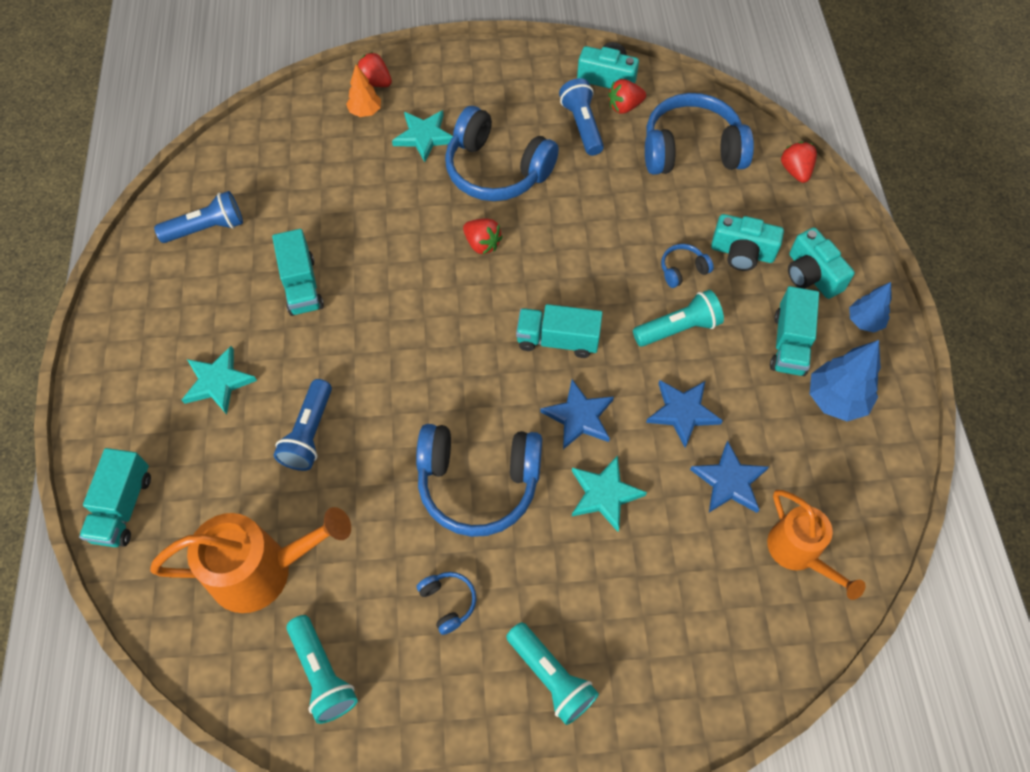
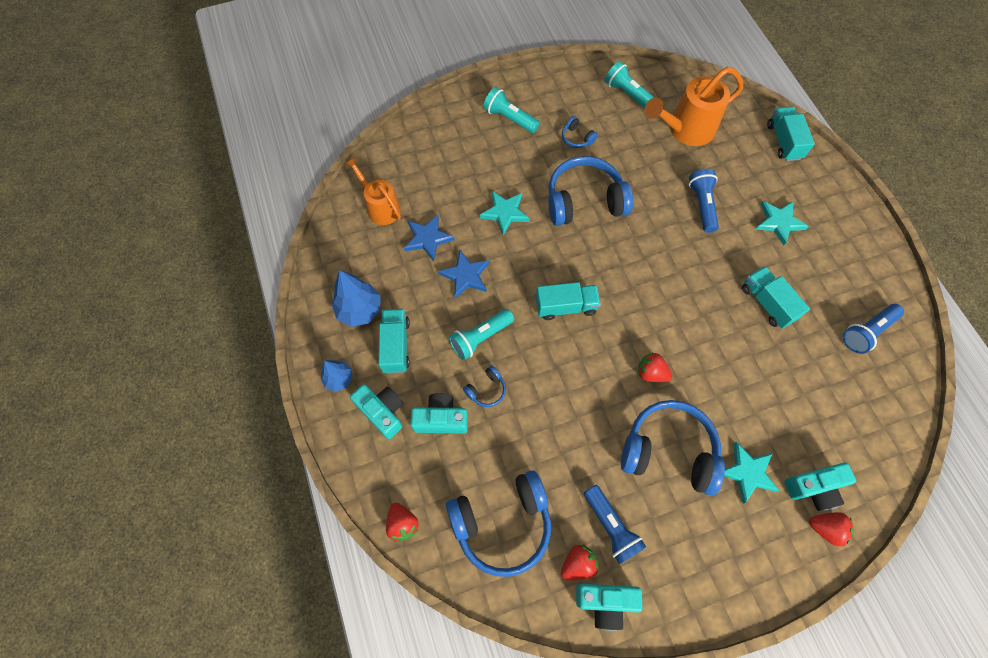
camera: 165 degrees right, 5 degrees up
(365, 112) = (814, 488): orange tree -> turquoise camera
(579, 417) = (534, 256): blue star -> none

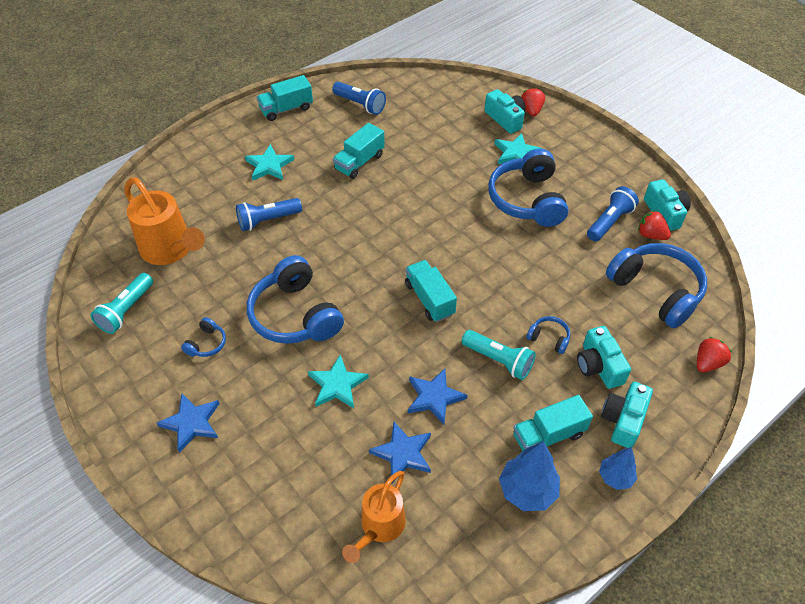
camera: 110 degrees left, 15 degrees down
(509, 118) = (191, 423): turquoise flashlight -> blue star
(651, 373) = (465, 223): red strawberry -> none
(783, 141) = (168, 174): turquoise truck -> turquoise truck (286, 109)

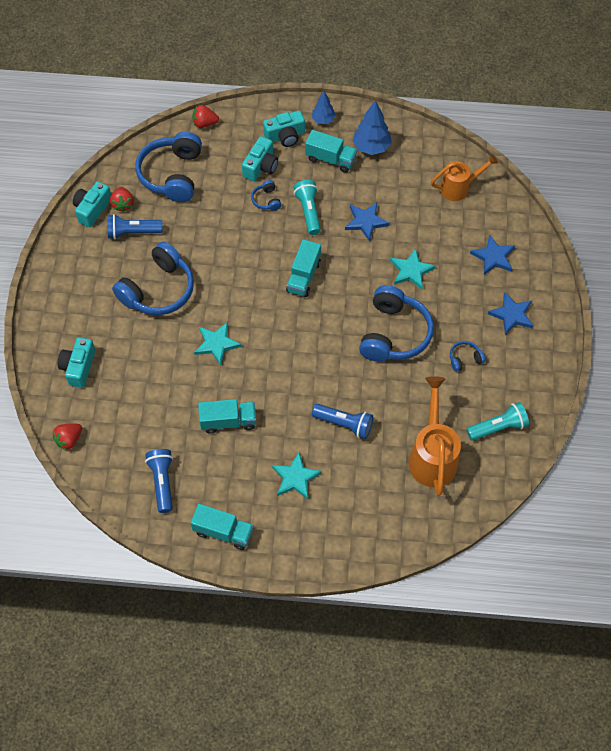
camera: 135 degrees left, 10 degrees up
(403, 453) = (412, 209): blue star -> blue star (493, 257)
(516, 153) = (114, 331): turquoise star -> turquoise star (216, 344)
(531, 110) = (50, 358): red strawberry -> red strawberry (69, 440)

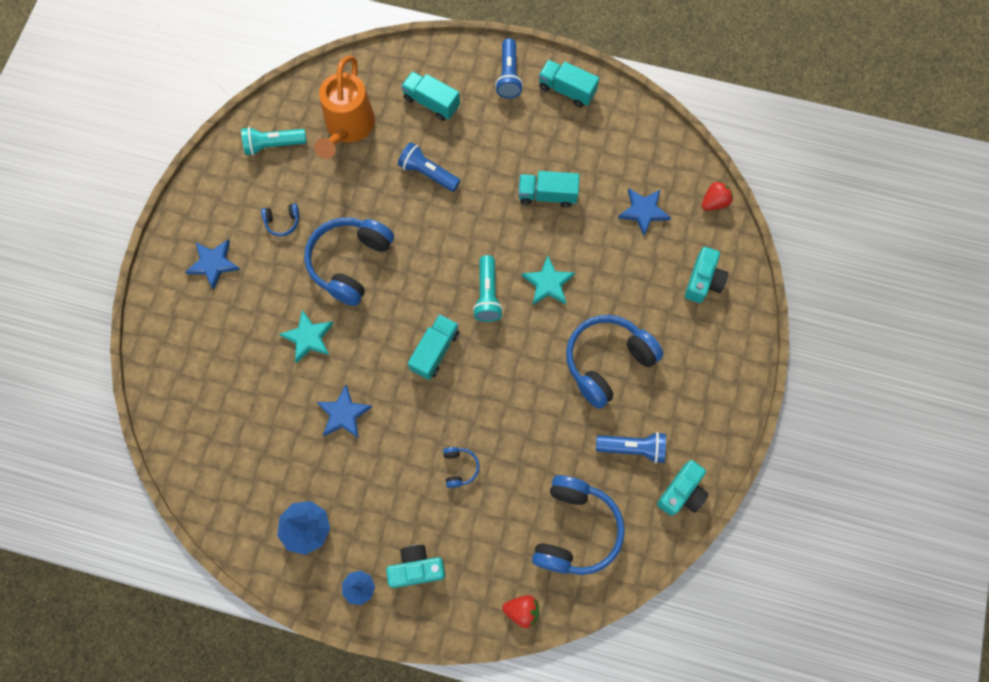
camera: 170 degrees left, 10 degrees up
(123, 204) = (642, 493): red strawberry -> none
(162, 482) = (621, 145): blue flashlight -> blue flashlight (508, 76)
(261, 166) = (458, 522): turquoise camera -> none
(295, 477) = (488, 128): turquoise star -> none
(308, 212) = (410, 441): turquoise flashlight -> turquoise flashlight (487, 294)
(330, 159) = (364, 518): turquoise truck -> turquoise truck (431, 103)
(459, 188) = (215, 444): orange watering can -> none
(493, 257) = (207, 339): blue star -> blue star (643, 211)

